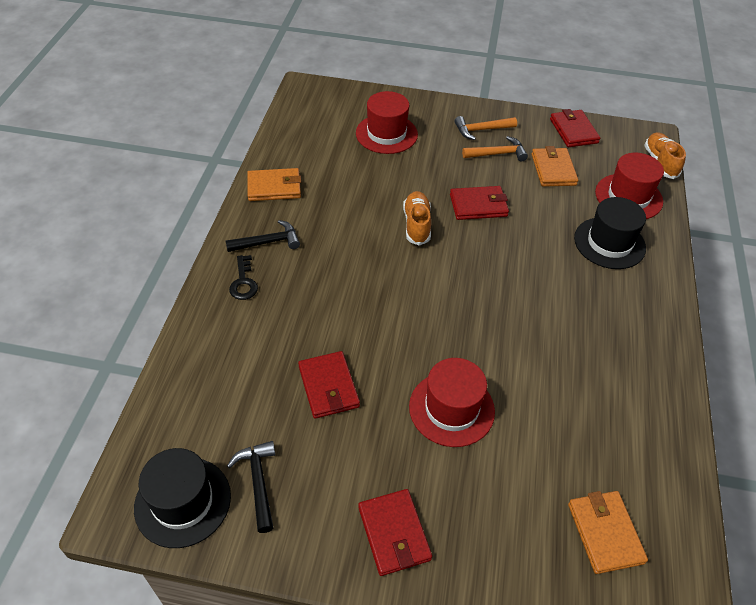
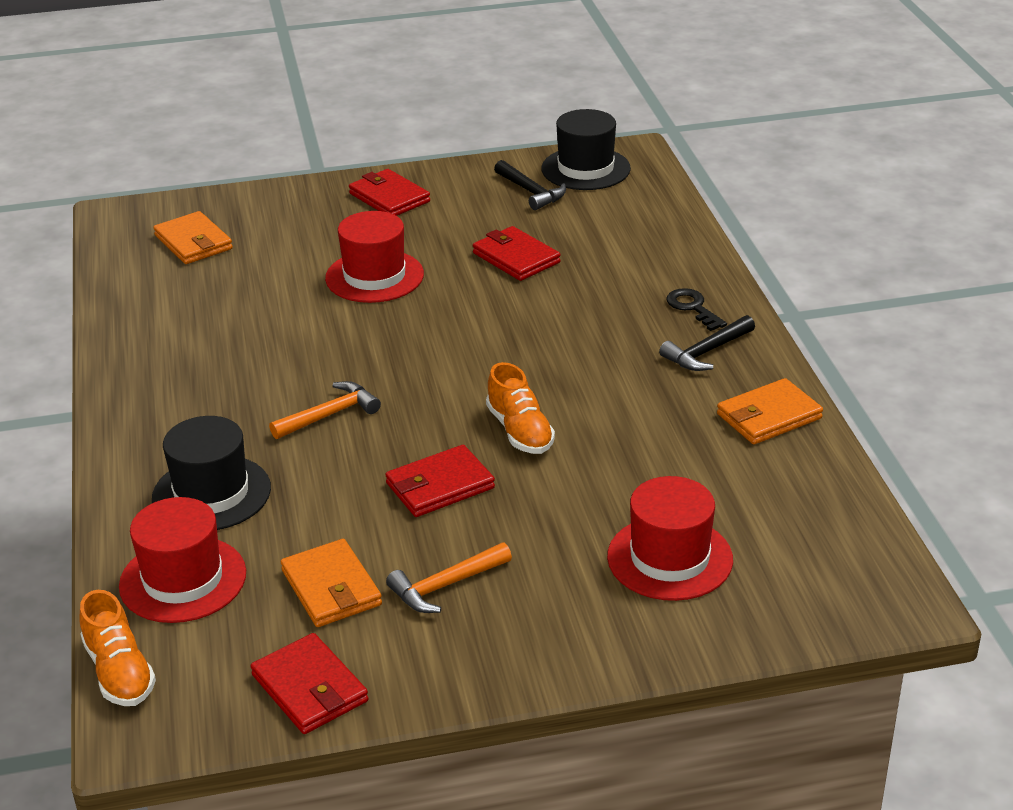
camera: 160 degrees right, 15 degrees down
(481, 130) = (498, 626): orange hammer -> orange hammer (329, 415)

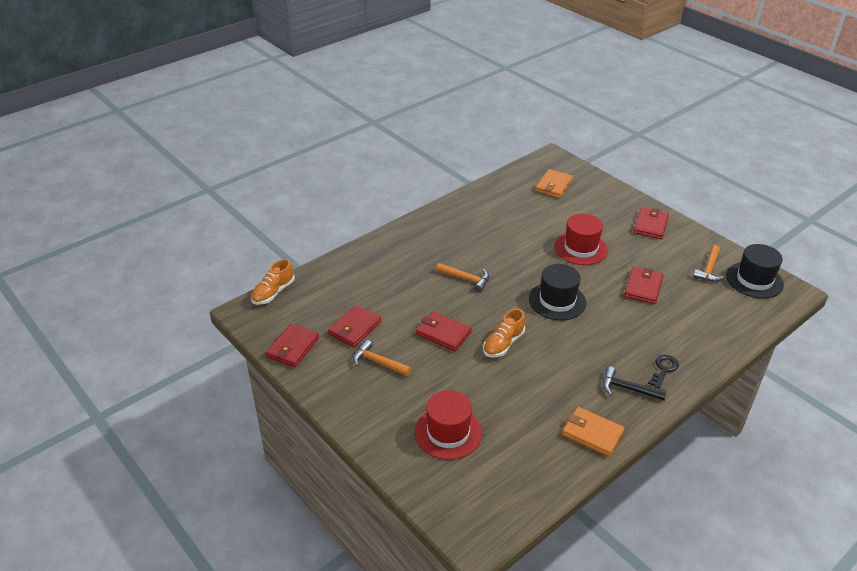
camera: 60 degrees right, 5 degrees up
(183, 579) = (333, 285): red hat -> none
(211, 493) = (389, 269): black hat -> black hat (557, 301)
(331, 588) = (354, 328): orange wallet -> red wallet
(531, 192) = (709, 269): black hammer -> orange hammer

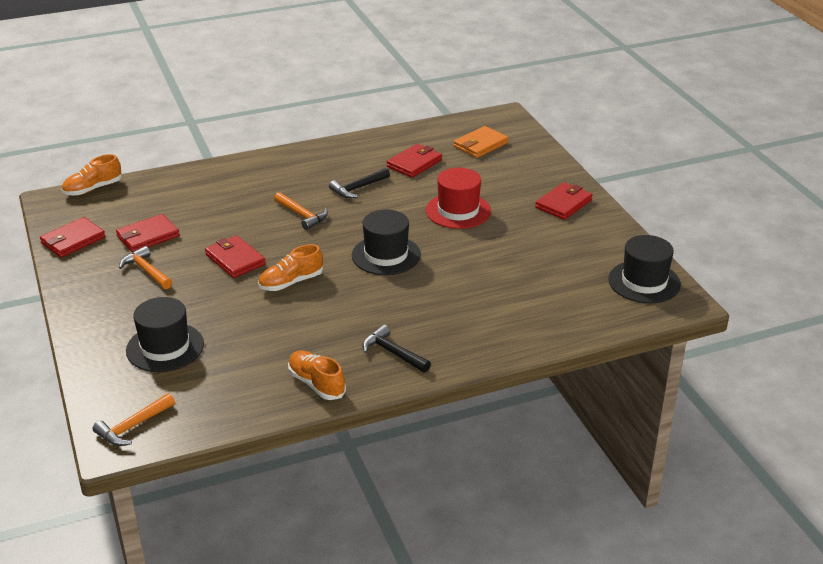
camera: 20 degrees right, 5 degrees down
(448, 432) = (165, 347): red hat -> black hat
(491, 244) = (358, 188): none -> black hammer
(592, 433) = (316, 384): orange wallet -> orange shoe
(643, 287) = (498, 262): red wallet -> red wallet (414, 163)
(663, 369) = (451, 344): black key -> none
(709, 269) = (596, 260): orange hammer -> orange hammer (133, 426)

